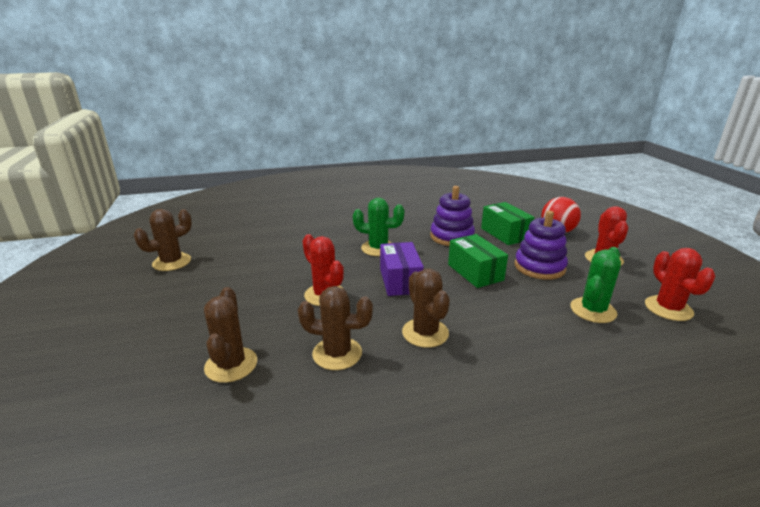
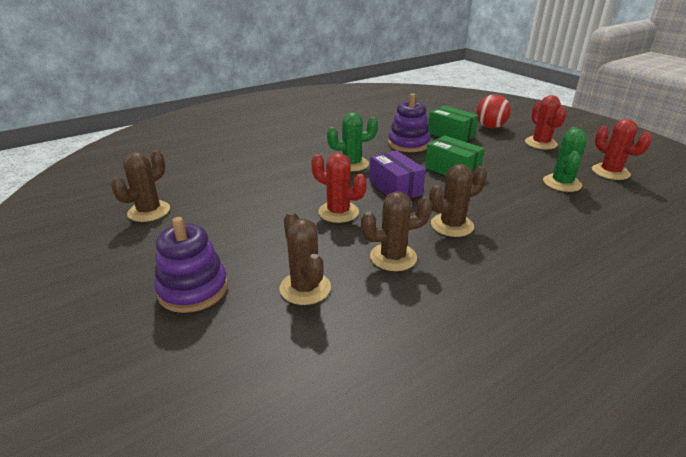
camera: 20 degrees left, 5 degrees up
(425, 333) = (452, 225): brown cactus -> brown cactus turned 75 degrees counterclockwise
(539, 267) = (498, 157): purple stacking toy -> purple stacking toy (193, 289)

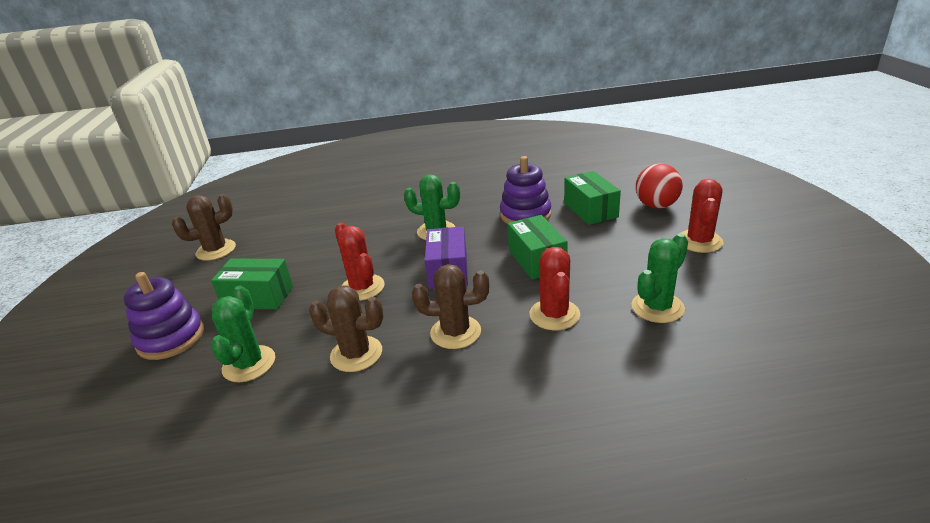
camera: 30 degrees right, 0 degrees up
(246, 238) = (258, 297): none -> green box
(305, 288) = (249, 364): brown cactus -> green cactus
(610, 172) = (752, 305): red cactus -> red cactus (554, 315)

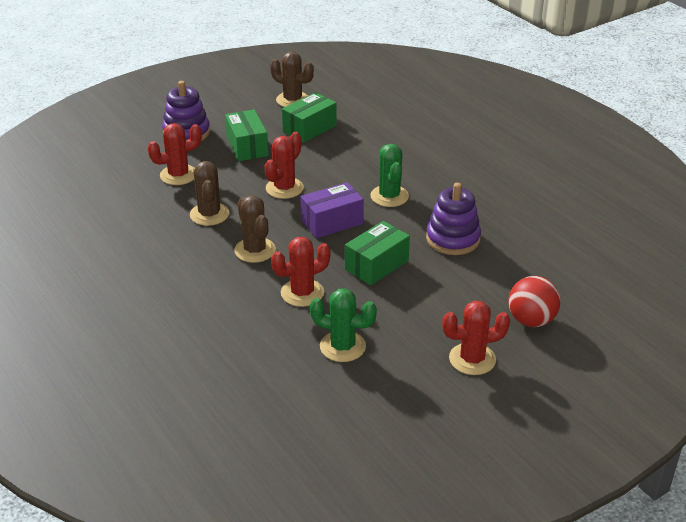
camera: 60 degrees right, 5 degrees up
(249, 364) = (178, 175): green cactus -> red cactus
(590, 210) = (491, 277): green box -> green box (309, 128)

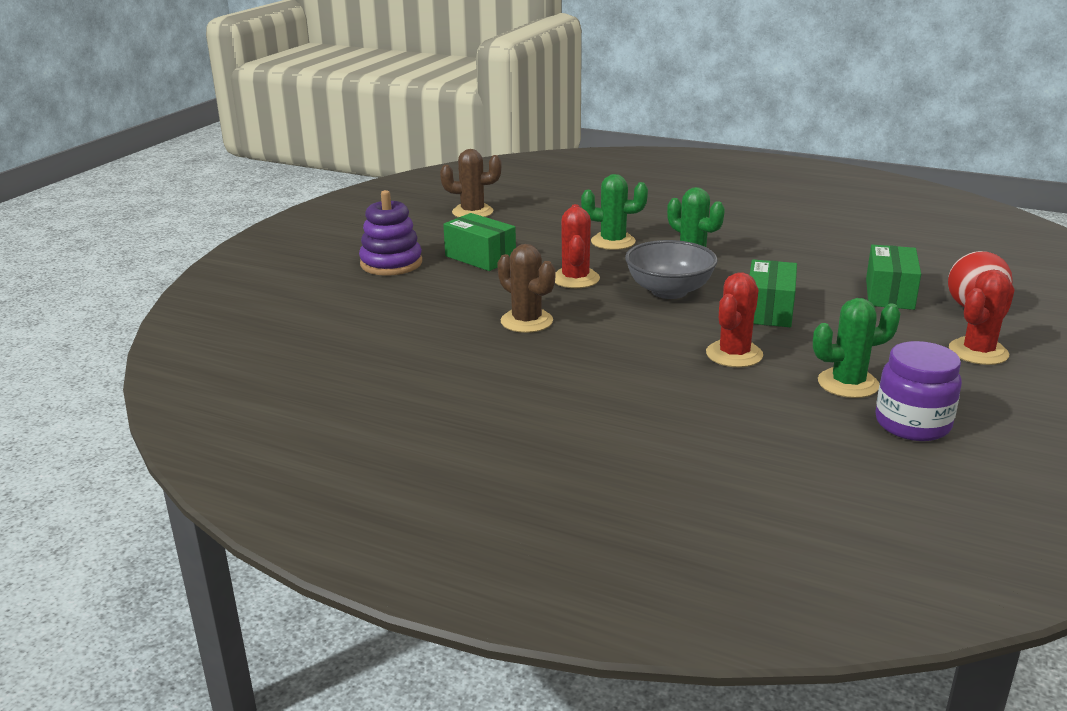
camera: 30 degrees left, 10 degrees down
(178, 175) = (437, 299): red cactus -> none
(255, 250) = (626, 336): brown cactus -> none
(309, 128) = (526, 228): green box -> green box (889, 294)
(332, 222) = (669, 291): purple box -> grey bowl
(338, 395) = (912, 424): none -> purple jar
(353, 162) = (613, 242): none -> green cactus
(453, 239) = (804, 271): purple stacking toy -> none

